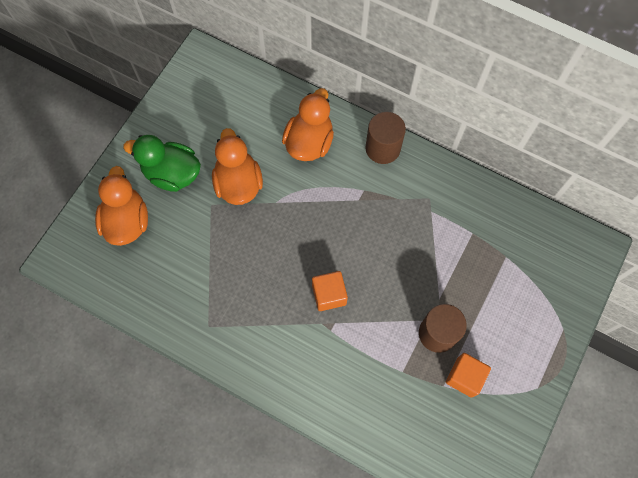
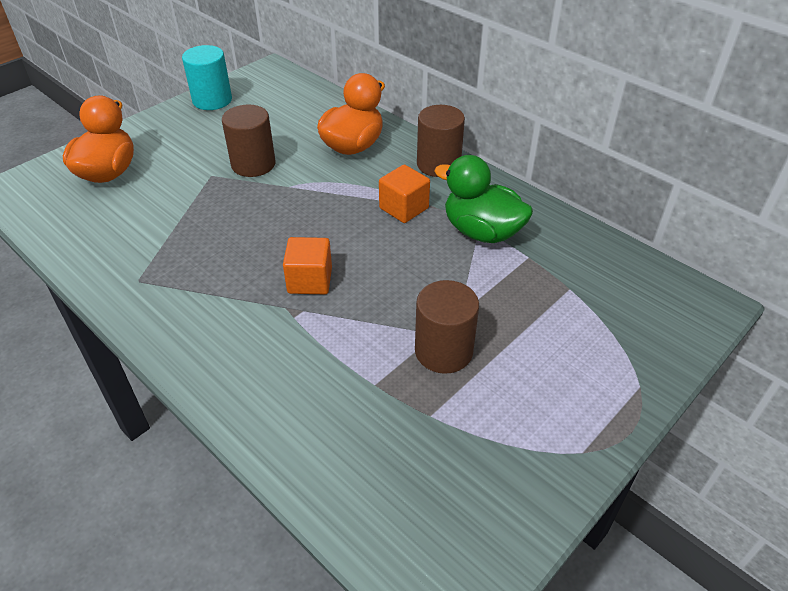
camera: 15 degrees right, 25 degrees down
(169, 110) = (212, 100): none -> turquoise cylinder
(172, 174) = (184, 145): green duck -> green duck (481, 232)
(238, 183) = (253, 164): orange duck -> brown cylinder
(464, 377) = (467, 411): orange cube -> orange cube (404, 208)

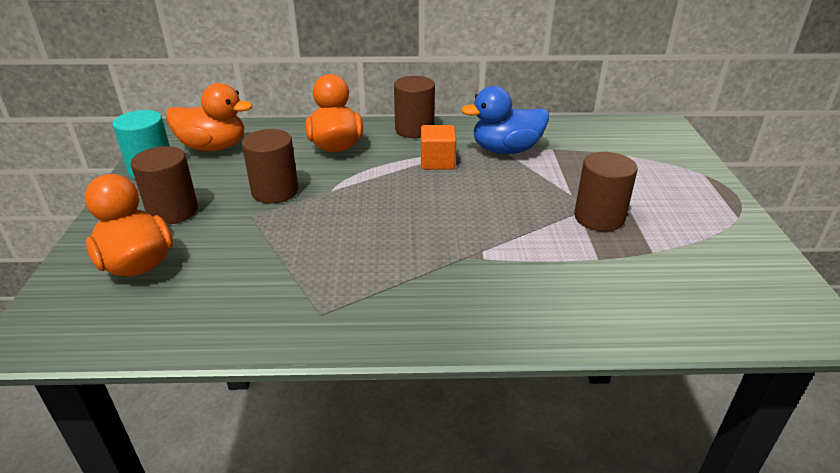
camera: 45 degrees left, 10 degrees down
(177, 143) = (173, 211): none -> brown cylinder
(272, 101) = (213, 147): none -> orange duck
(310, 280) = (454, 232): orange cube -> none
(481, 232) = (506, 150): green duck -> blue duck

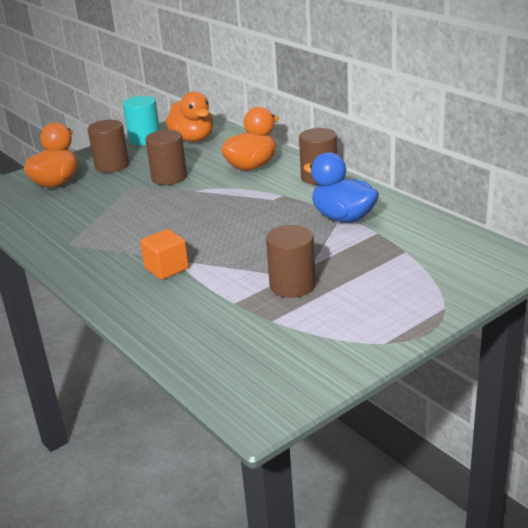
camera: 55 degrees right, 5 degrees down
(437, 162) = (283, 203): orange cube -> orange cube (166, 268)

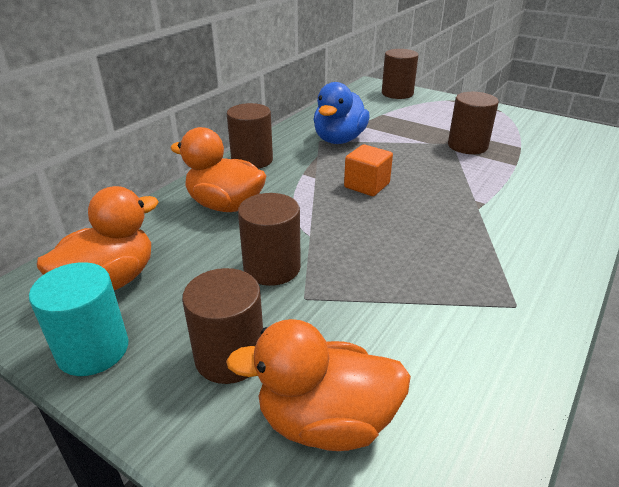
camera: 110 degrees left, 5 degrees up
(166, 268) = (499, 210): orange cube -> orange cube (367, 185)
(478, 274) = (397, 93): none -> brown cylinder

